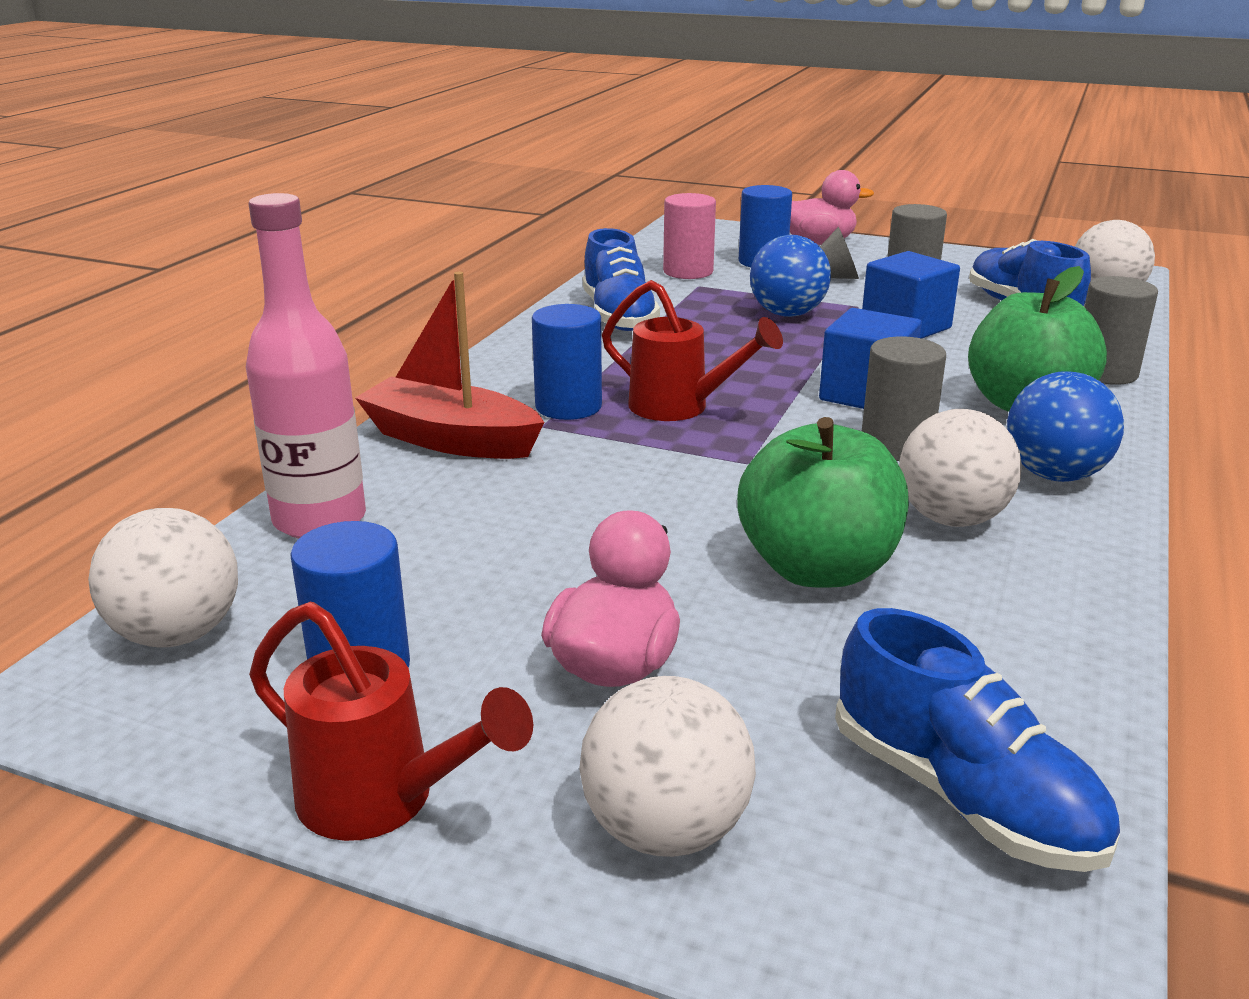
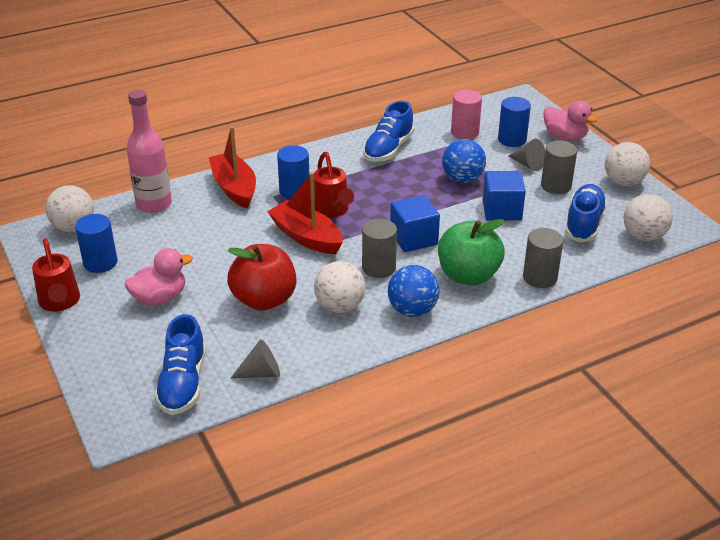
camera: 40 degrees right, 10 degrees up
(665, 829) = (106, 347): white ball -> white ball (623, 182)
(708, 454) = (306, 237): none -> red boat
(817, 568) = (264, 300): green apple -> red apple
(1051, 684) = (261, 373): none -> grey cone

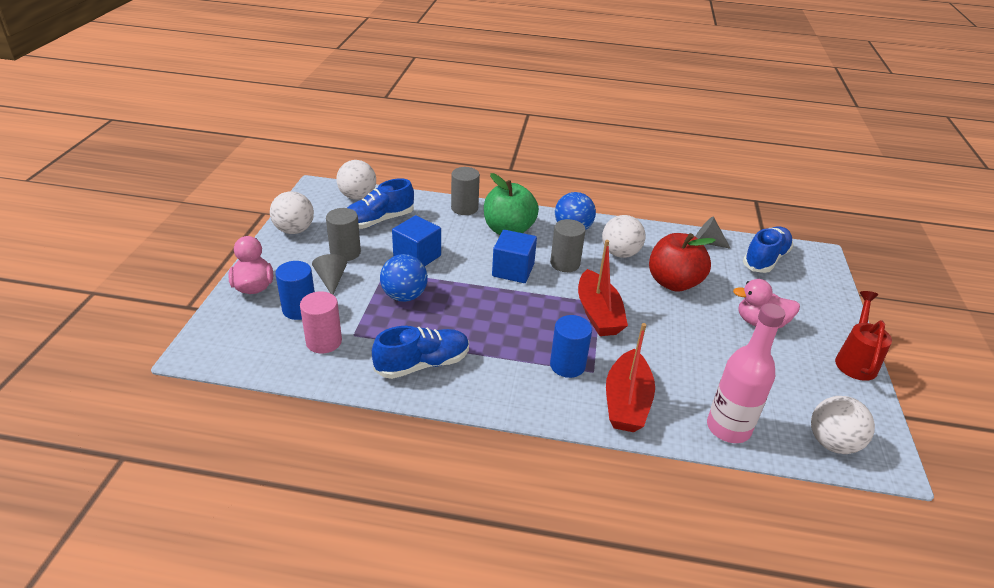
camera: 145 degrees left, 0 degrees up
(100, 263) = (808, 383): blue cylinder -> none
(332, 211) = (552, 326): red watering can -> none

